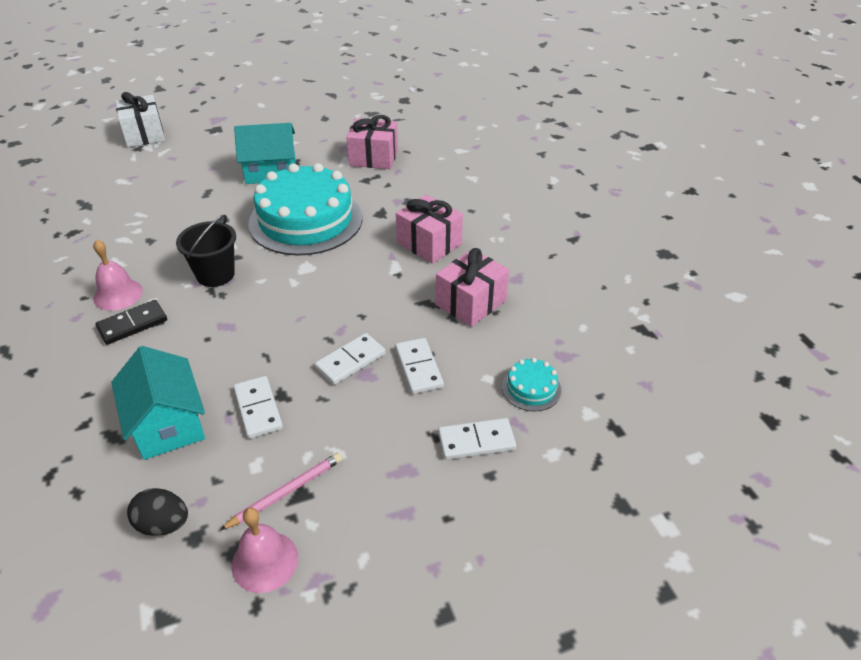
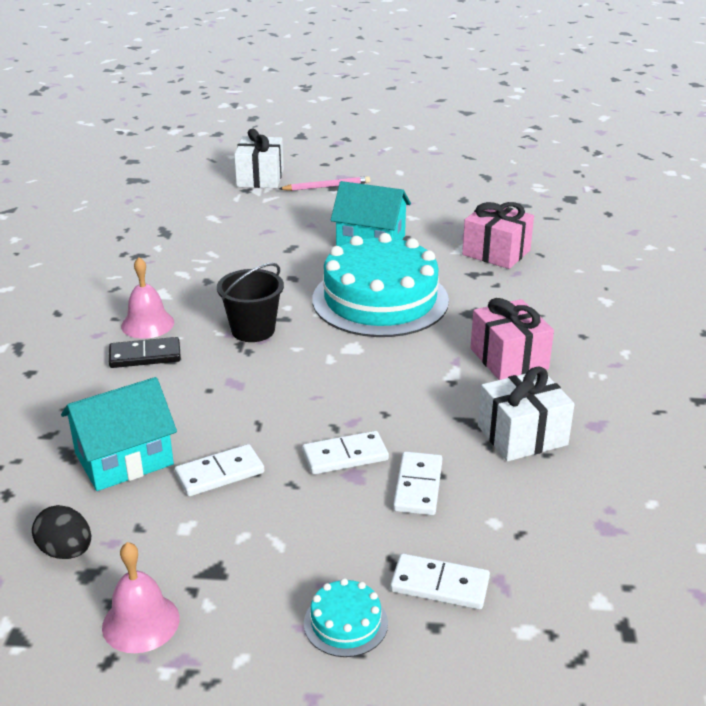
camera: 25 degrees right, 10 degrees down
(167, 424) = (124, 459): turquoise house -> turquoise house turned 60 degrees clockwise
(258, 409) = (219, 473): white domino -> white domino turned 60 degrees clockwise
(286, 492) = (200, 564): pink pencil -> pink pencil (326, 187)
(471, 302) = (522, 435): pink gift -> white gift
(531, 388) = (542, 550): turquoise cake -> turquoise cake (345, 623)

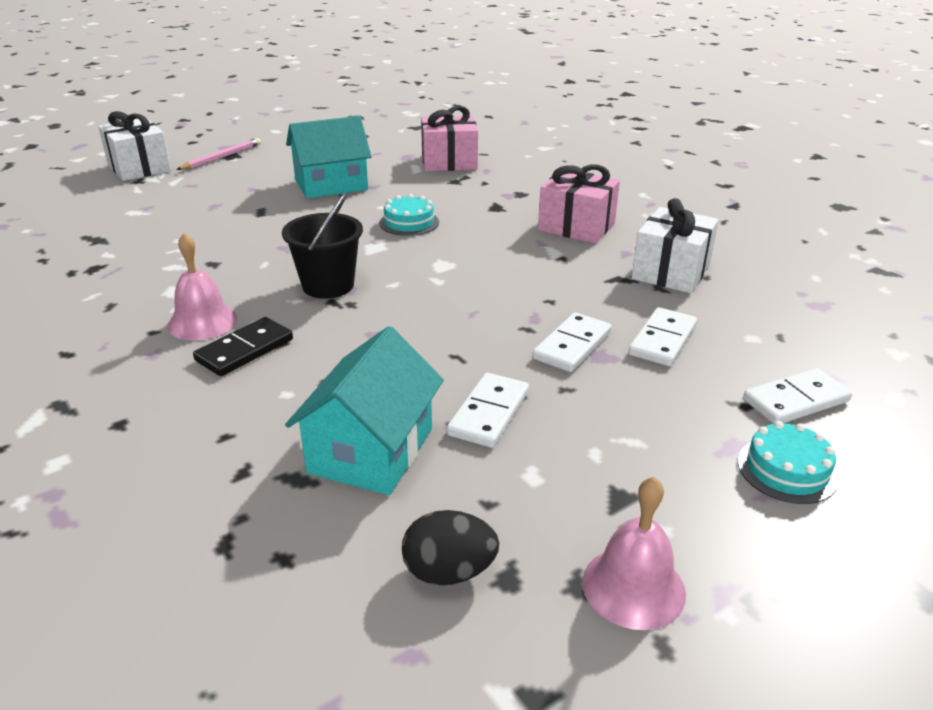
camera: 40 degrees left, 0 degrees up
(380, 300) = (409, 222): turquoise cake -> turquoise cake, size x0.41
(418, 486) = (662, 340): white domino -> white domino turned 60 degrees clockwise

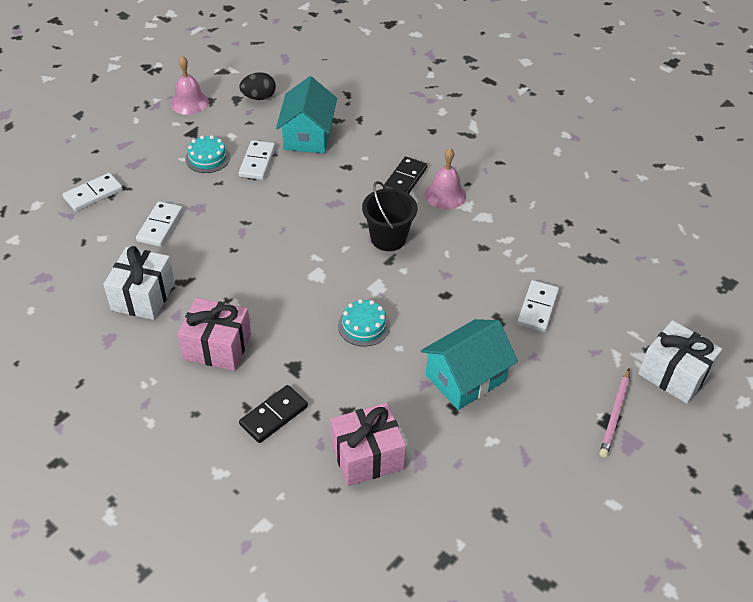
camera: 165 degrees right, 15 degrees up
(524, 185) = (273, 415): none -> black domino
(572, 346) = (216, 212): white domino -> white domino (537, 308)
(787, 470) = (113, 155): turquoise cake -> turquoise cake (207, 158)

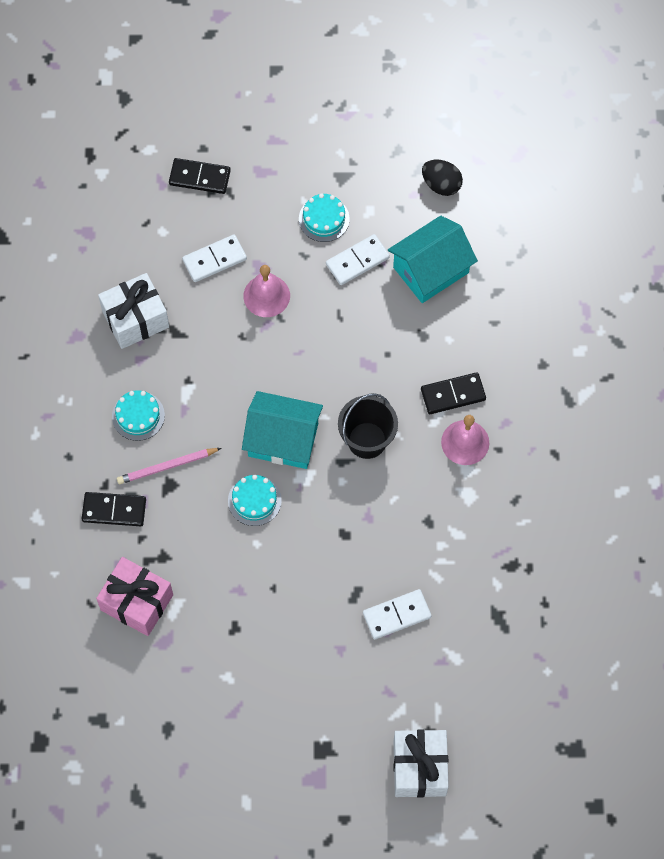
camera: 50 degrees right, 20 degrees up
(93, 194) = (199, 177): white domino -> black domino
(189, 102) = (377, 137): pink bell -> pink bell (266, 296)
(217, 347) = (138, 416): pink gift -> turquoise cake
(465, 378) = (271, 614): turquoise house -> turquoise house (283, 439)
(615, 414) = (334, 749): pink pencil -> pink pencil (167, 466)

